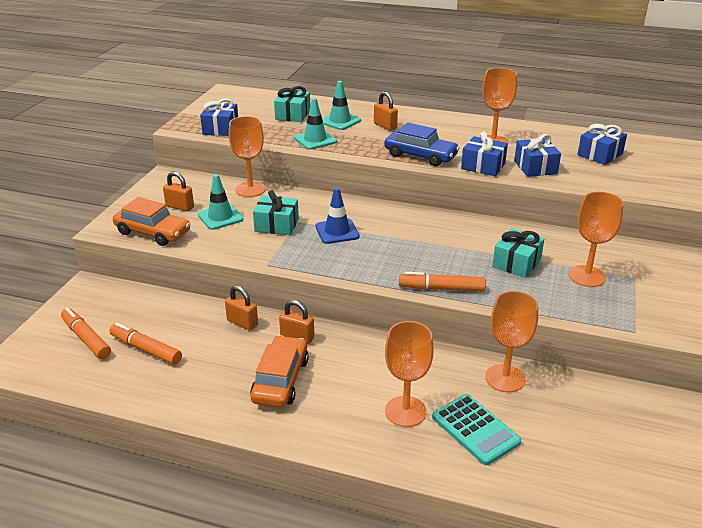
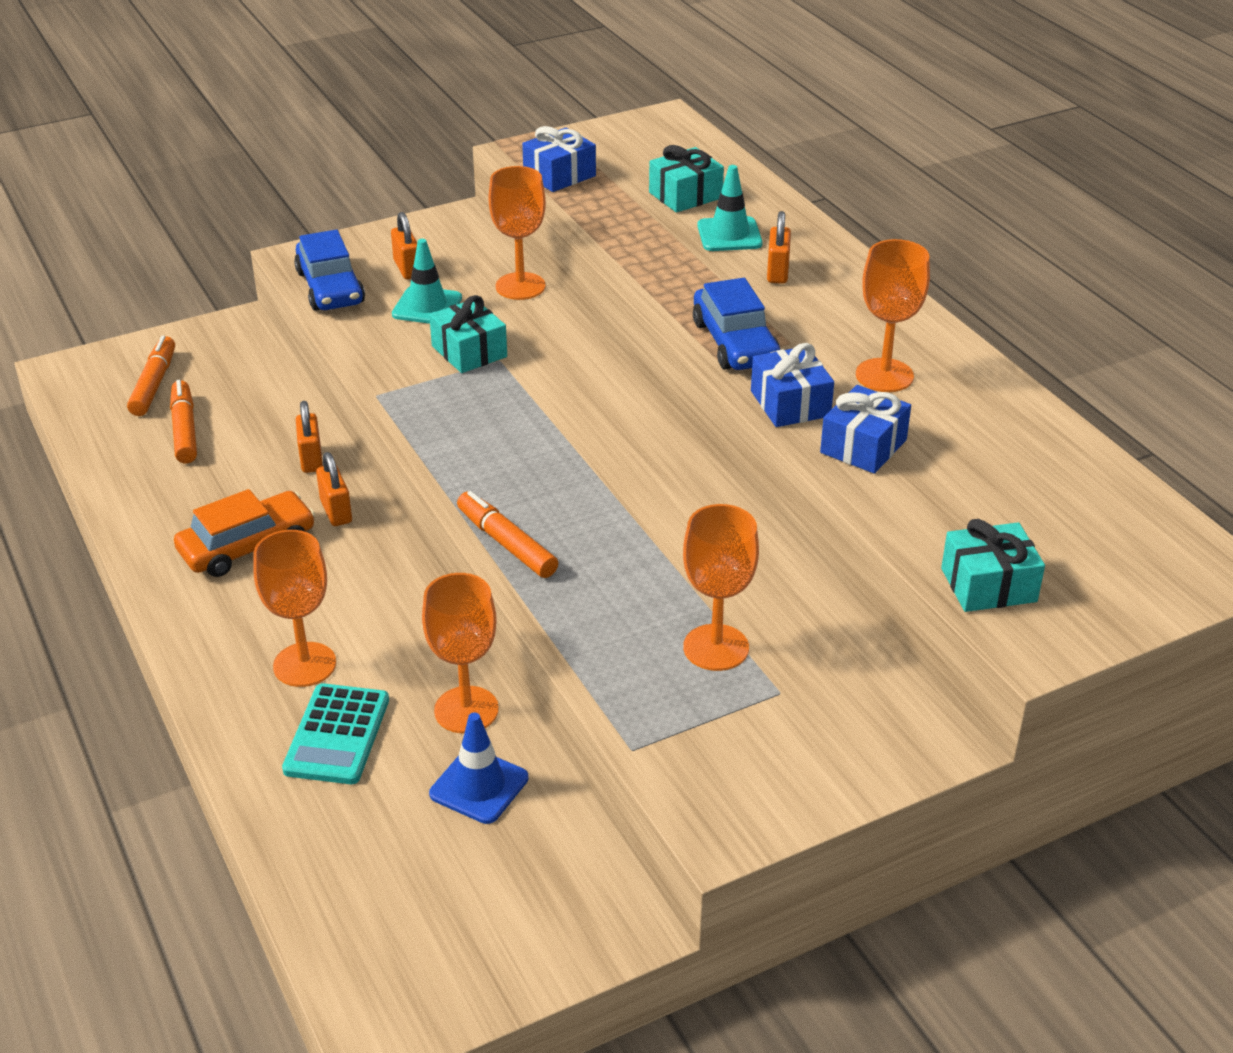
camera: 45 degrees right, 5 degrees up
(153, 232) = (330, 288): orange car -> blue car
(315, 140) = (643, 249): turquoise traffic cone -> none
(337, 231) = (521, 399): blue traffic cone -> blue traffic cone (479, 786)
(516, 263) = (659, 572): turquoise gift -> turquoise gift (988, 585)
(600, 154) = (1012, 482): blue gift -> none

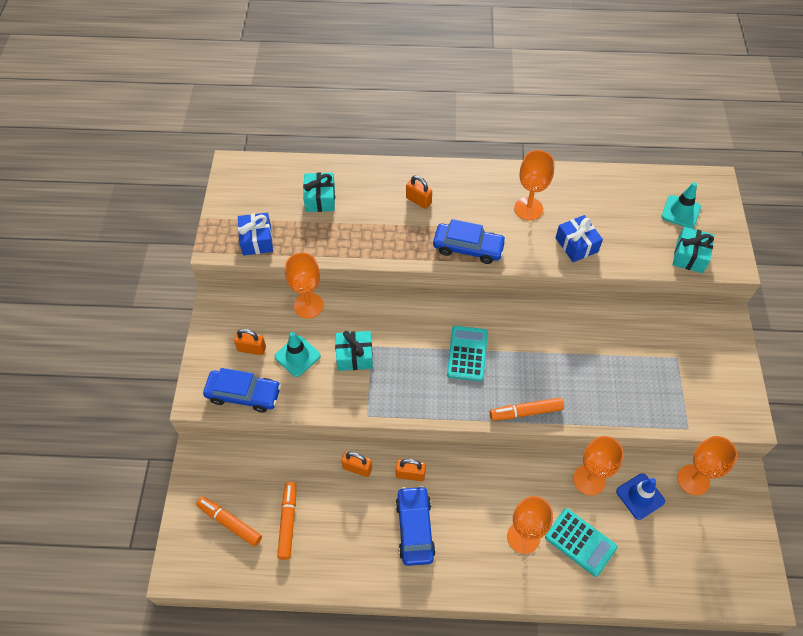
camera: 60 degrees left, 20 degrees up
(185, 430) = (288, 522): orange marker -> orange marker turned 75 degrees clockwise
(247, 546) = (415, 528): orange car -> blue car
(566, 450) = (467, 353): none -> turquoise calculator
(716, 647) = (639, 366): orange goblet -> orange goblet (693, 479)
(729, 235) = (371, 201): turquoise traffic cone -> turquoise traffic cone (680, 212)
(790, 403) = (529, 253): blue gift -> none

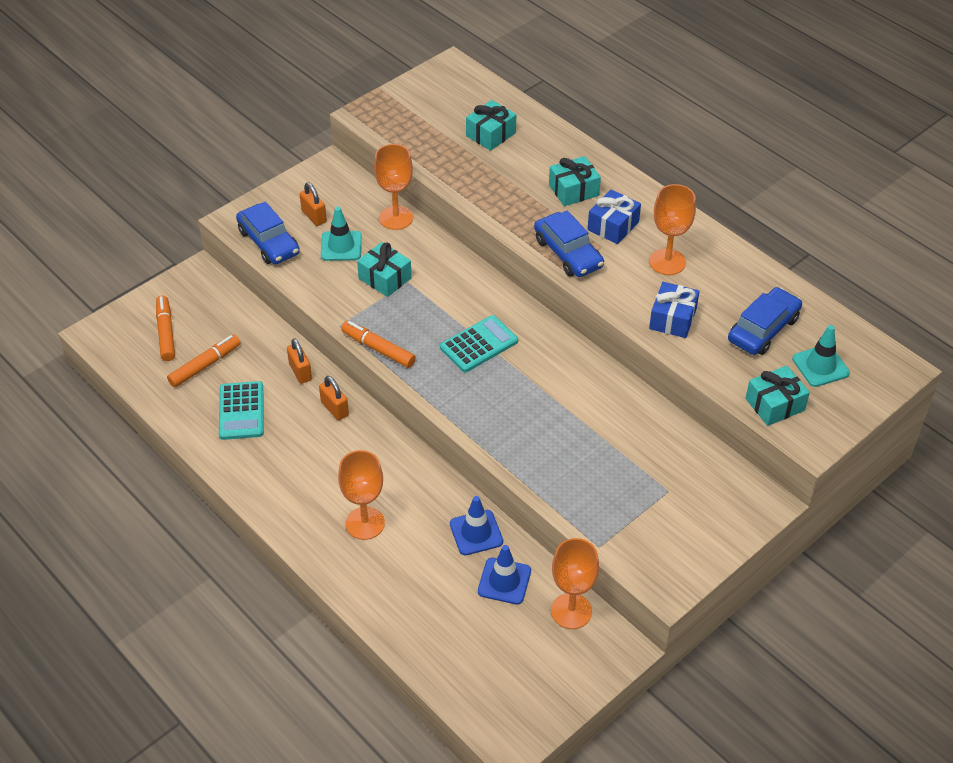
camera: 45 degrees right, 10 degrees down
(257, 240) = (400, 131): blue gift -> blue gift (613, 226)
(415, 528) = (289, 446): blue car -> blue car (763, 329)
(418, 201) = (573, 190): orange padlock -> turquoise gift
(526, 412) = (470, 421): orange marker -> orange marker (378, 349)
(580, 542) = (406, 566): turquoise calculator -> turquoise calculator (241, 411)
(589, 480) = (476, 533): orange goblet -> blue traffic cone

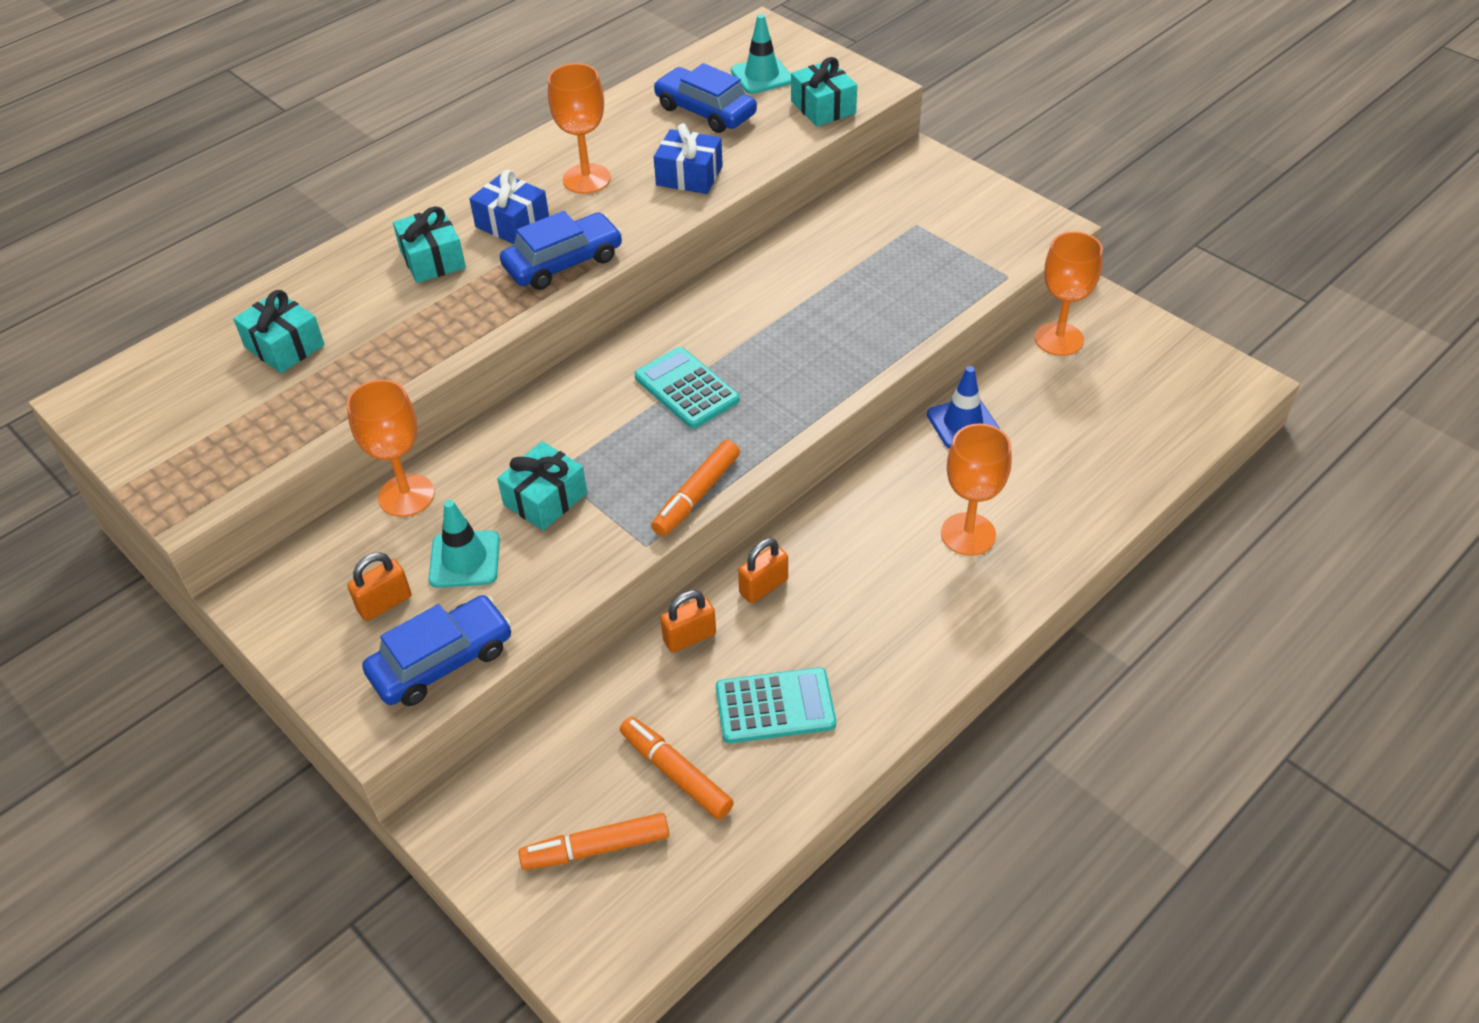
camera: 90 degrees left, 0 degrees up
(504, 581) = (1030, 395): blue traffic cone -> none

